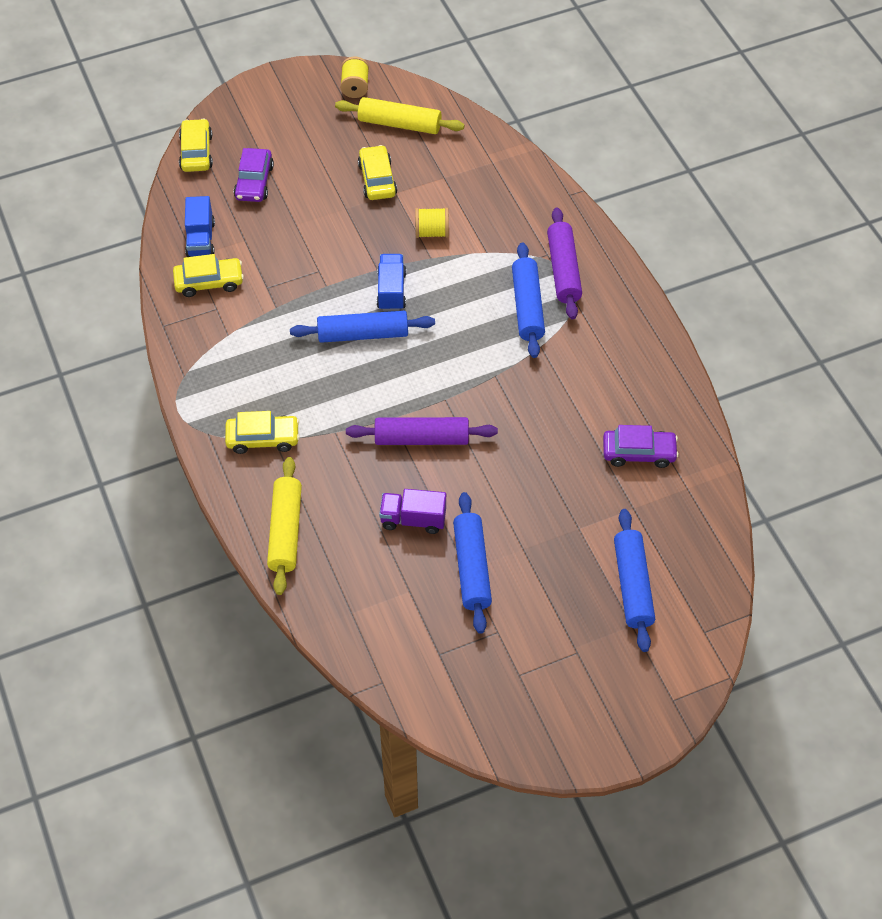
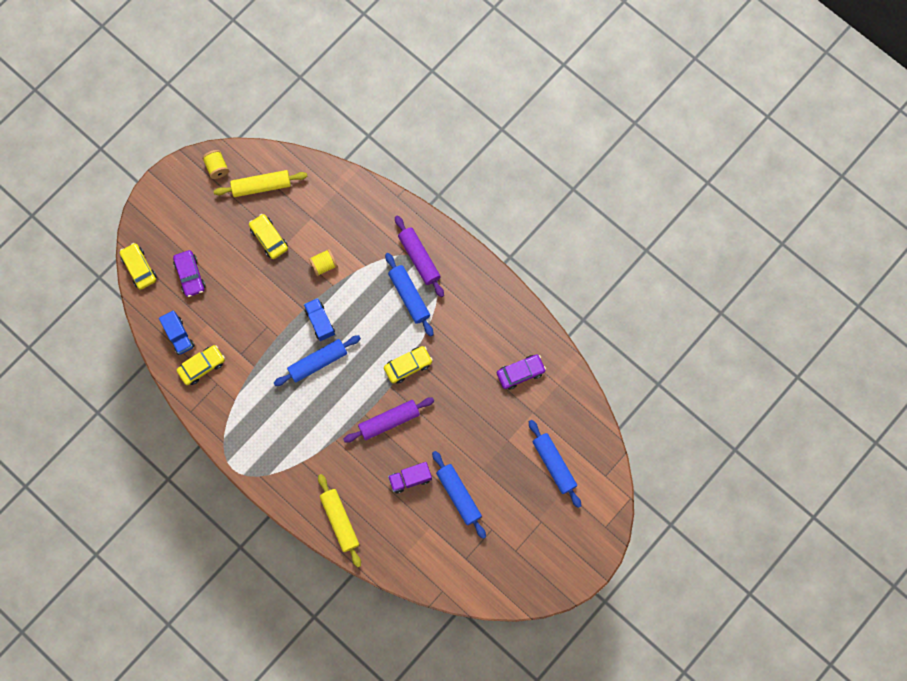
camera: 25 degrees left, 20 degrees up
(263, 438) = (294, 464): yellow car -> yellow car (408, 366)

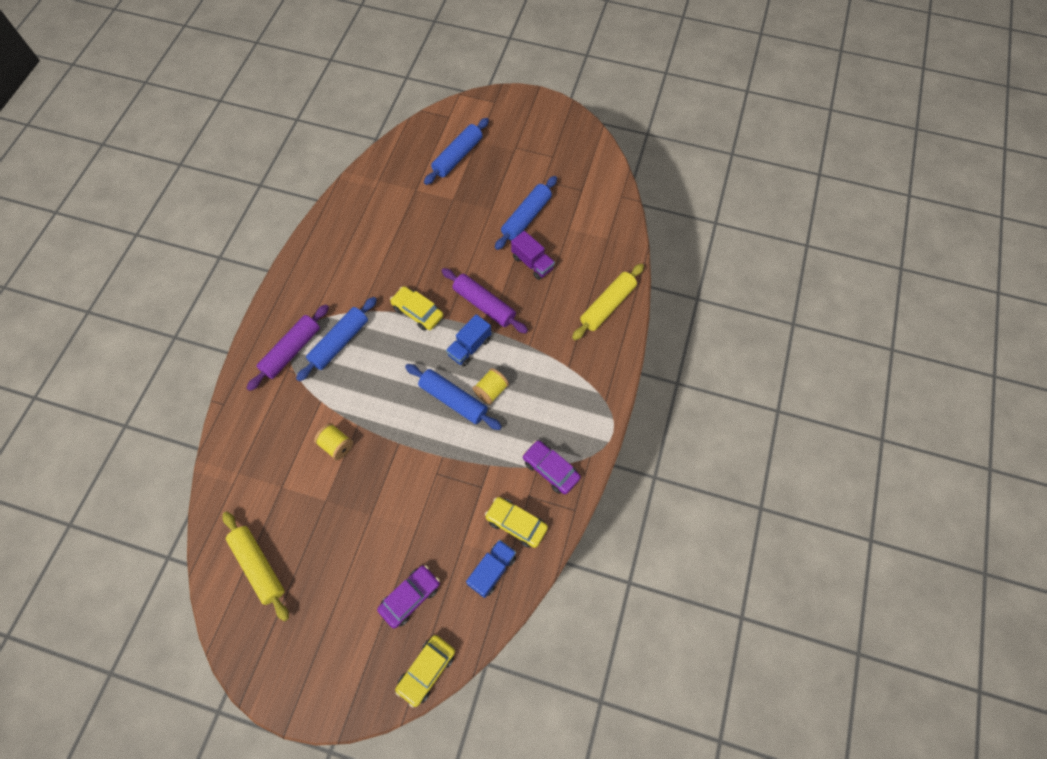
camera: 115 degrees left, 10 degrees down
(217, 168) = (250, 638): yellow spool -> yellow spool (491, 391)
(269, 238) = (325, 523): yellow car -> none
(320, 322) = (406, 419): blue truck -> blue truck (469, 347)
(520, 373) = (380, 213): purple car -> purple car (550, 469)

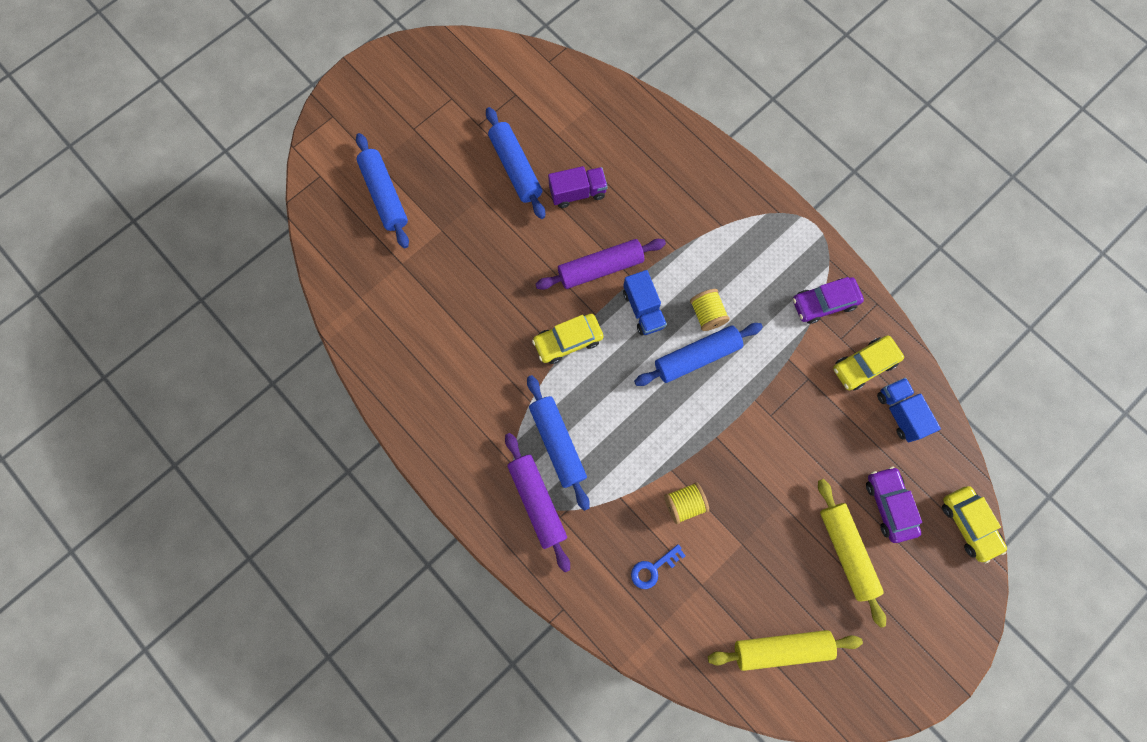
camera: 60 degrees left, 10 degrees up
(278, 448) = (653, 568): none -> blue key
(607, 306) = (673, 150): yellow rolling pin -> yellow rolling pin (846, 551)

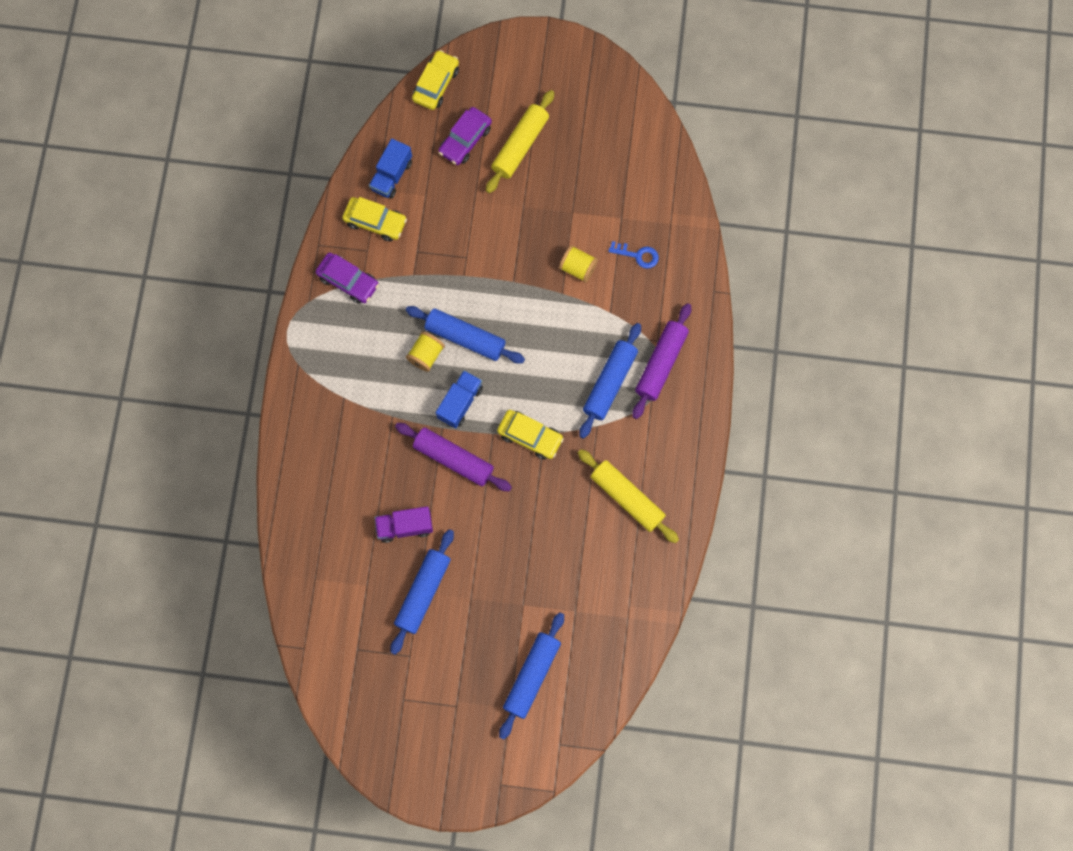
camera: 130 degrees left, 0 degrees up
(577, 193) = (405, 526): purple truck -> purple truck turned 45 degrees counterclockwise
(781, 648) = (617, 142): yellow rolling pin -> yellow rolling pin (627, 498)

